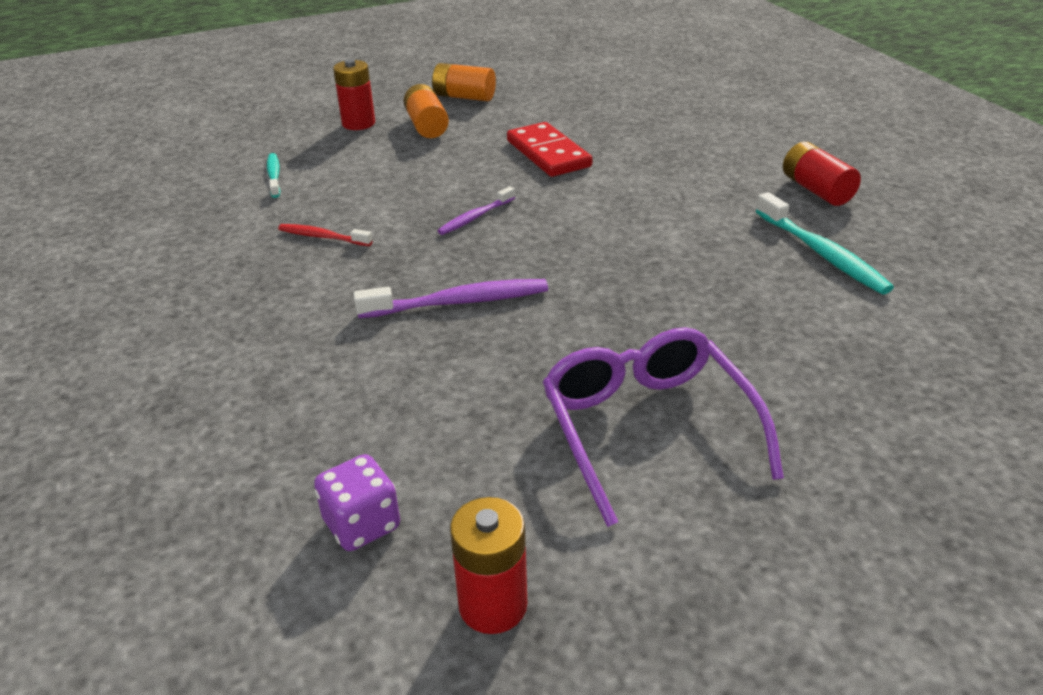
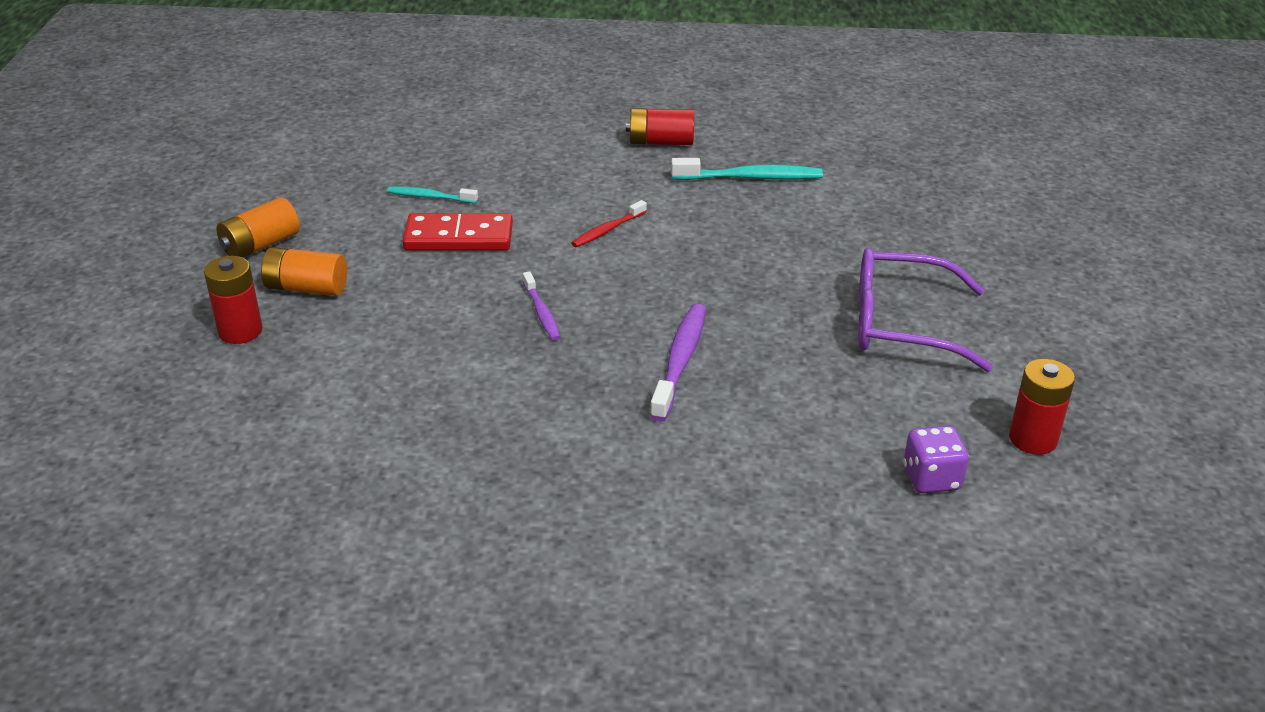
camera: 65 degrees left, 0 degrees up
(274, 176) = (310, 419): turquoise toothbrush -> turquoise toothbrush (430, 197)
(322, 237) = (490, 413): red toothbrush -> red toothbrush (607, 230)

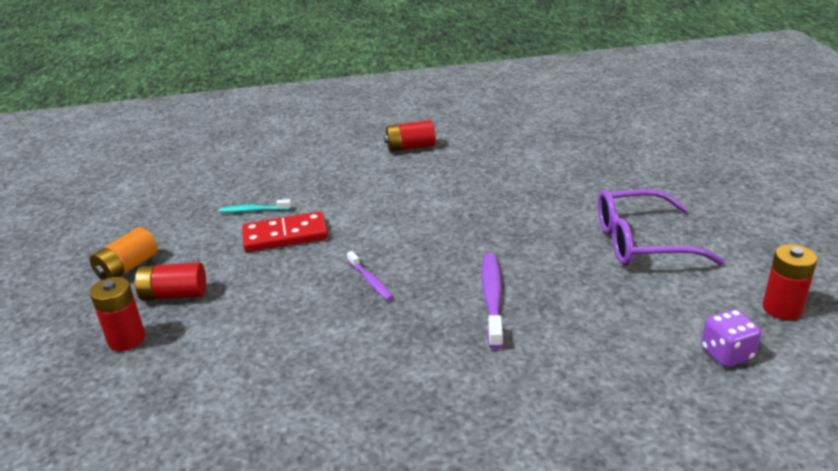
camera: 10 degrees left, 5 degrees down
(306, 288) = (174, 294): orange battery -> red battery
(607, 230) = (397, 212): red toothbrush -> none
(751, 178) = (485, 160): turquoise toothbrush -> none

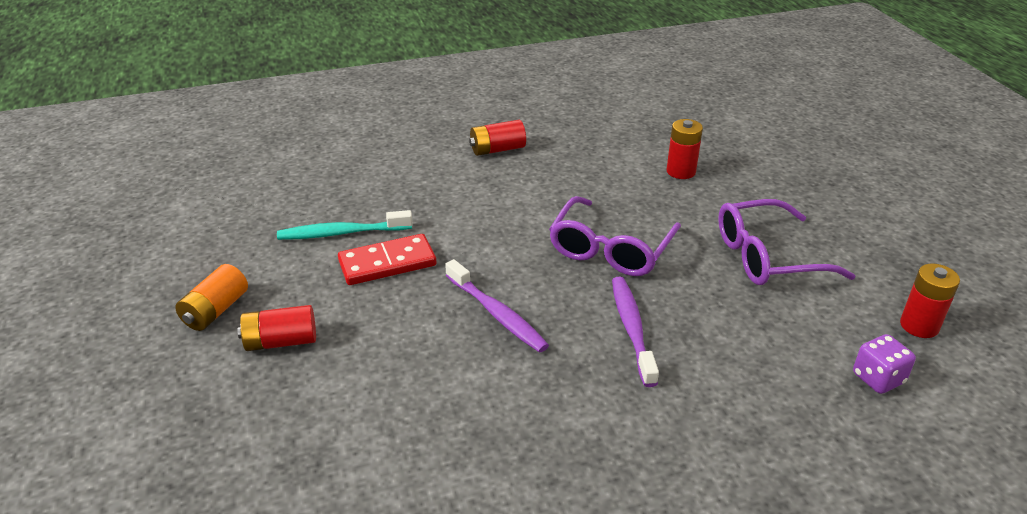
camera: 10 degrees left, 5 degrees up
(126, 339) = (242, 399): red battery -> red battery (681, 171)
(253, 210) = (342, 233): turquoise toothbrush -> turquoise toothbrush, size x1.66
(370, 281) = (497, 314): purple toothbrush -> purple toothbrush, size x1.66
(491, 231) = (610, 249): none -> purple glasses

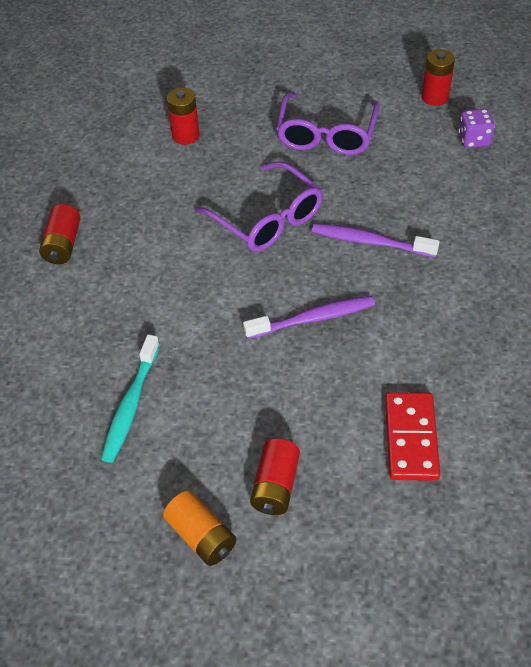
camera: 65 degrees left, 15 degrees up
(387, 263) = (201, 378): red domino -> red domino (410, 438)

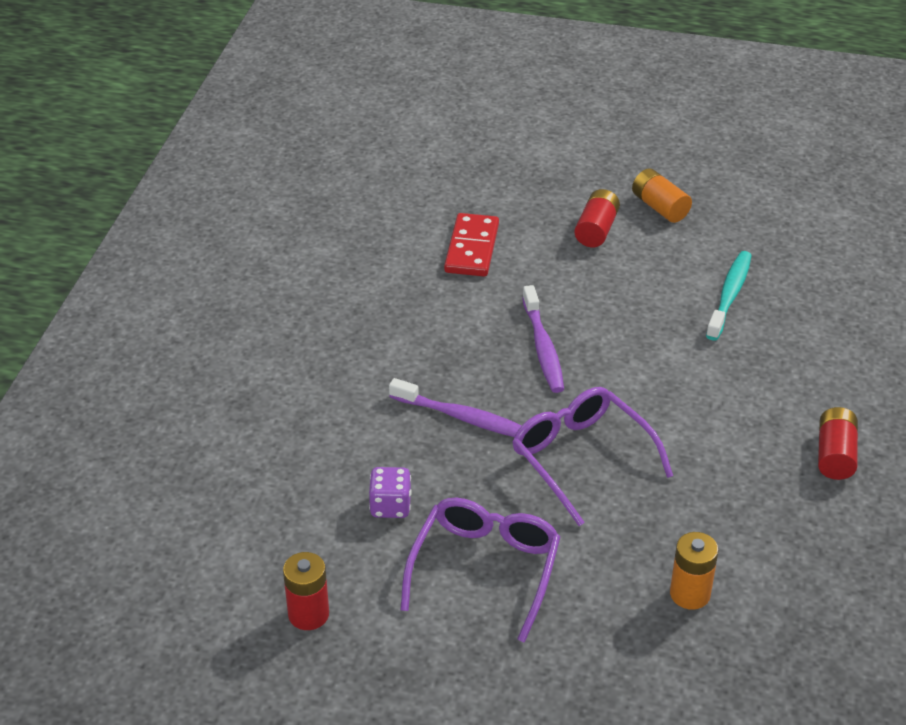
camera: 175 degrees left, 10 degrees down
(185, 135) = (690, 594): red battery -> orange battery
(313, 318) = (543, 347): purple toothbrush -> purple toothbrush turned 90 degrees counterclockwise
(474, 140) = (283, 536): purple dice -> purple dice (390, 506)

